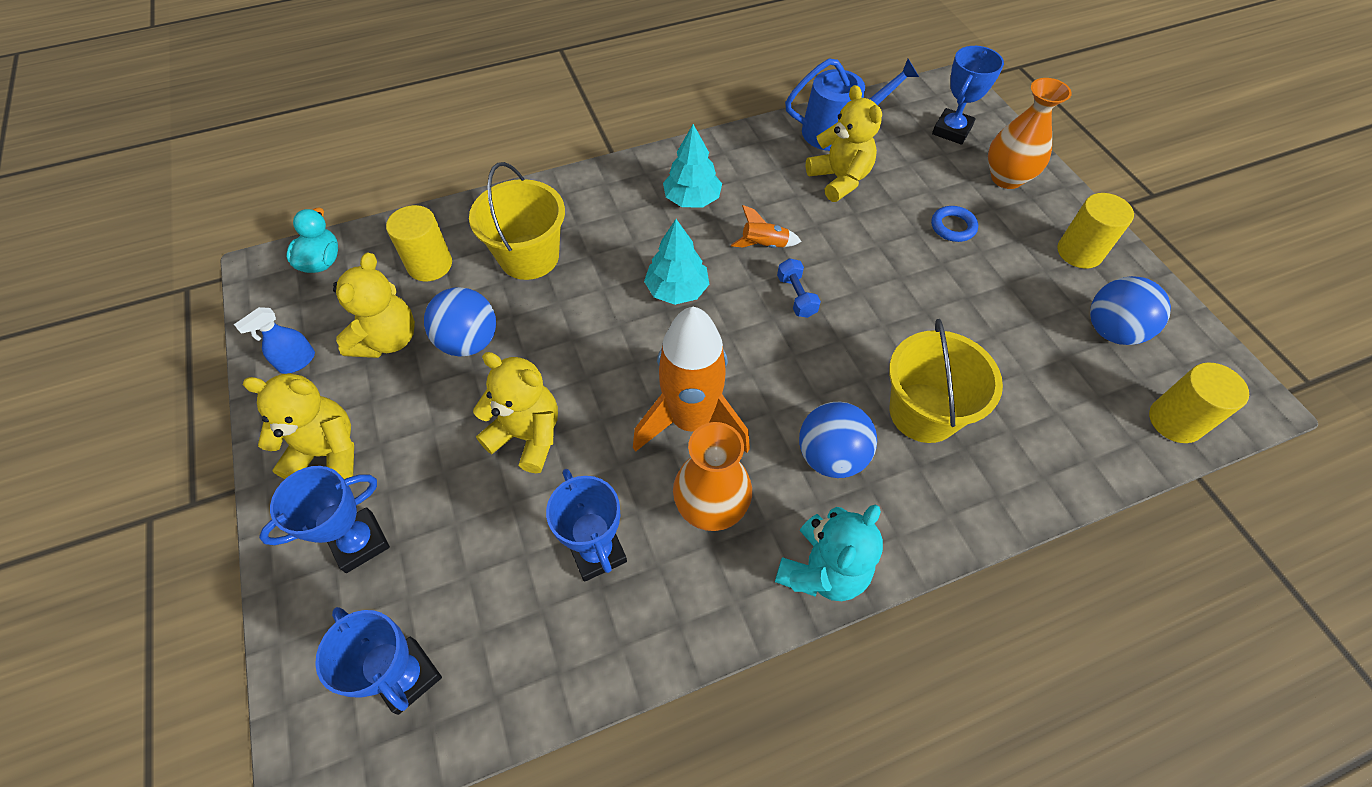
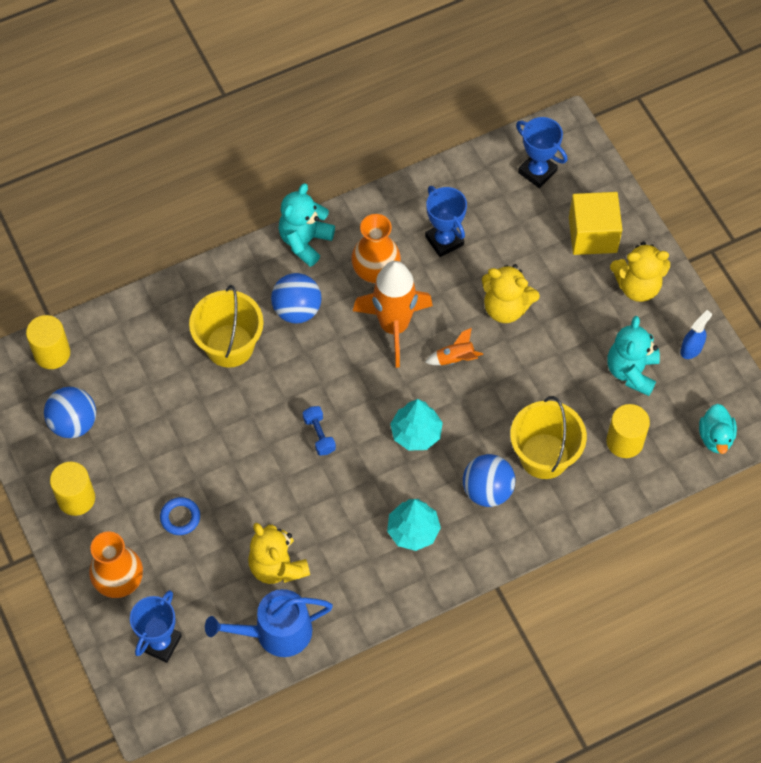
camera: 175 degrees right, 5 degrees up
(359, 542) = (592, 235): blue trophy -> yellow cube
(387, 340) = (631, 371): yellow teddy bear -> turquoise teddy bear
(469, 342) = (569, 374): blue ball -> blue ball (487, 490)
(764, 245) = (346, 484): orange rocket -> orange rocket (455, 359)

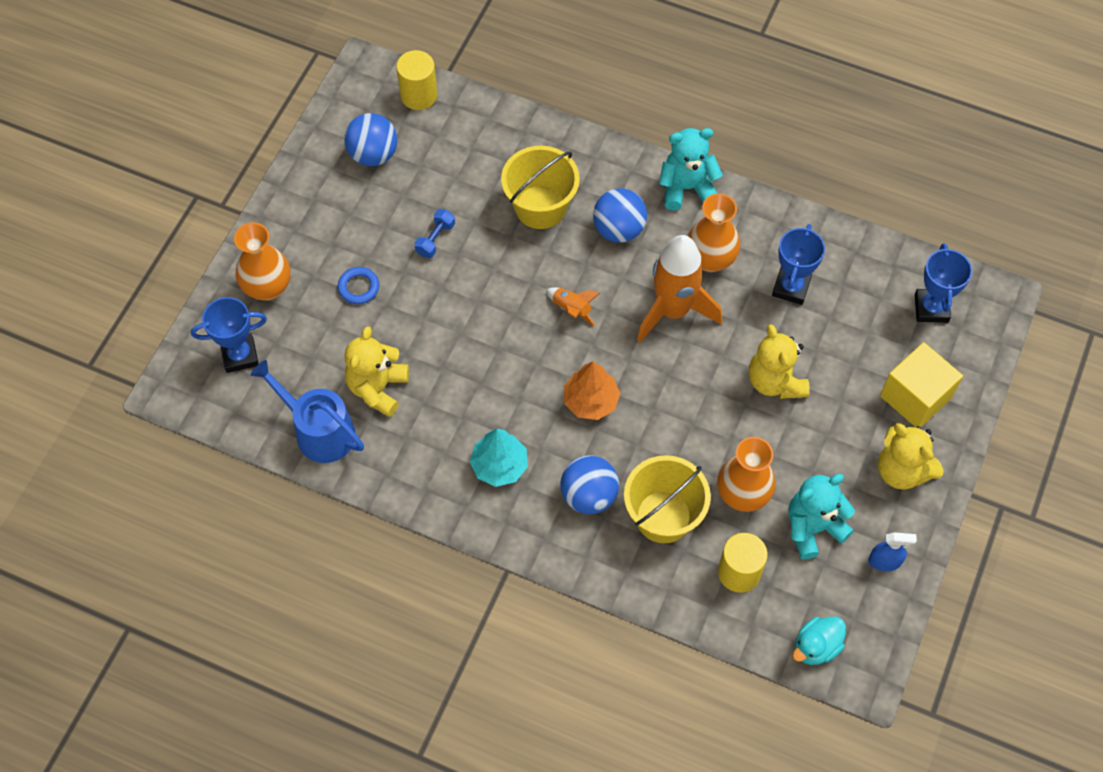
camera: 50 degrees right, 0 degrees up
(76, 498) = (311, 205): yellow cylinder -> none
(319, 435) = (521, 330): blue dumbbell -> blue dumbbell (435, 239)
(416, 433) = (591, 401): turquoise tree -> orange tree
(455, 359) = (688, 378): orange rocket -> orange rocket (571, 309)
(571, 394) = (742, 494): none -> orange vase

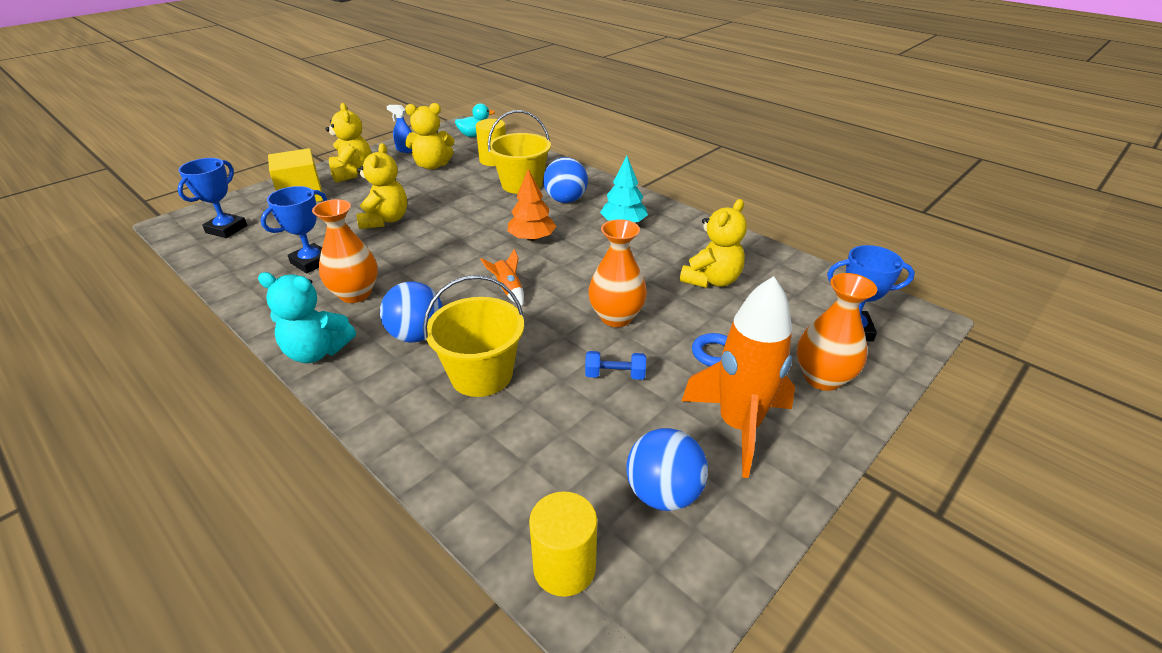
camera: 160 degrees left, 25 degrees down
(319, 431) = (770, 267): blue watering can -> none
(435, 239) = (615, 375): blue dumbbell -> blue dumbbell turned 45 degrees clockwise
(673, 310) = (421, 270): orange rocket -> orange rocket (738, 426)
(742, 494) = (462, 183): orange vase -> orange vase (616, 317)
(813, 528) = (432, 165): turquoise teddy bear -> yellow teddy bear

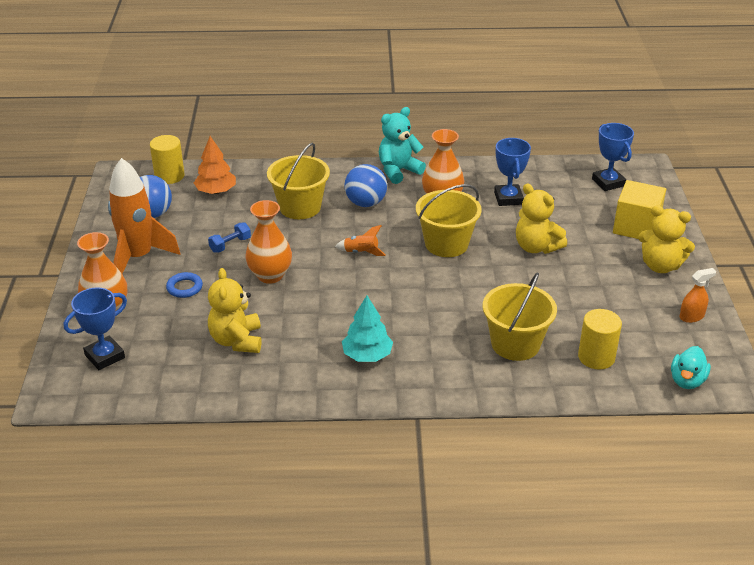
camera: 135 degrees right, 0 degrees up
(405, 150) = (691, 317): blue spray bottle -> orange spray bottle
(432, 165) = (627, 315): yellow teddy bear -> none
(434, 257) = (446, 244): none -> yellow bucket
(532, 238) = (411, 297): orange tree -> orange tree (216, 191)
(565, 200) = (450, 350): blue ball -> none

